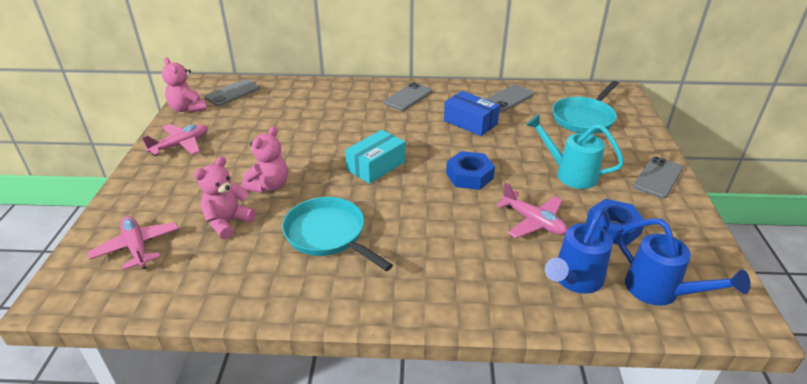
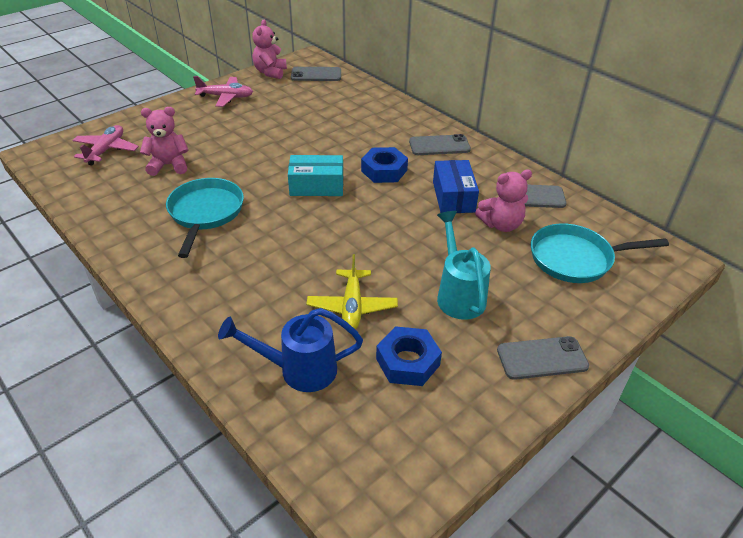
camera: 45 degrees right, 5 degrees up
(269, 186) = (228, 156): pink teddy bear -> pink teddy bear (501, 224)
(469, 176) = (370, 238): blue nut -> blue nut (384, 170)
(533, 221) = (352, 306): pink plane -> yellow plane
(660, 291) = (346, 436): blue watering can -> none

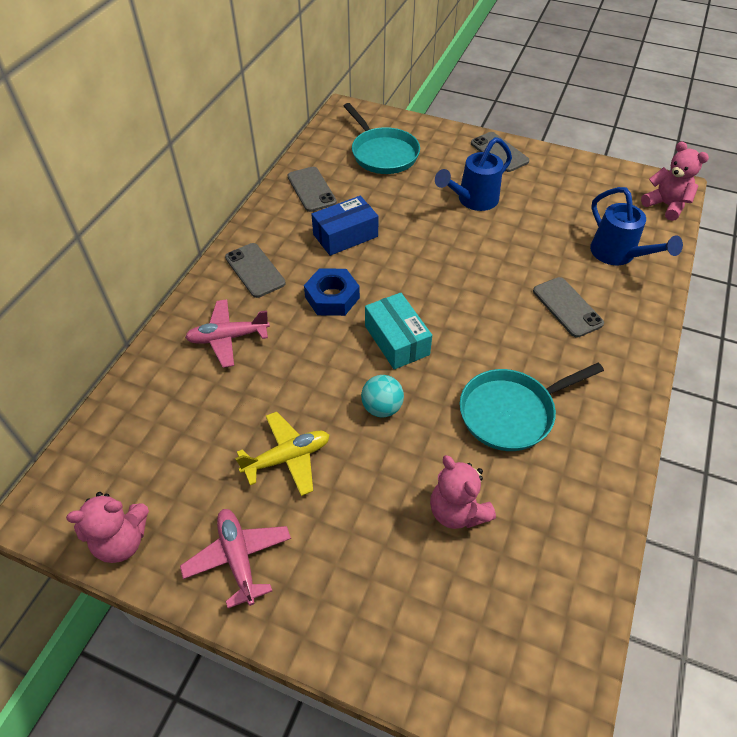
camera: 115 degrees left, 10 degrees up
(106, 150) = (479, 626): pink plane -> pink plane (228, 337)
(266, 162) = (382, 407): none -> turquoise ball
(316, 74) = (108, 468): grey phone -> grey phone (567, 307)
(352, 306) = (536, 251): yellow plane -> yellow plane (287, 458)
(408, 362) = (559, 207): blue nut -> none
(458, 294) = (473, 200): turquoise watering can -> blue watering can
(501, 224) = (367, 198): pink teddy bear -> pink teddy bear (666, 205)

